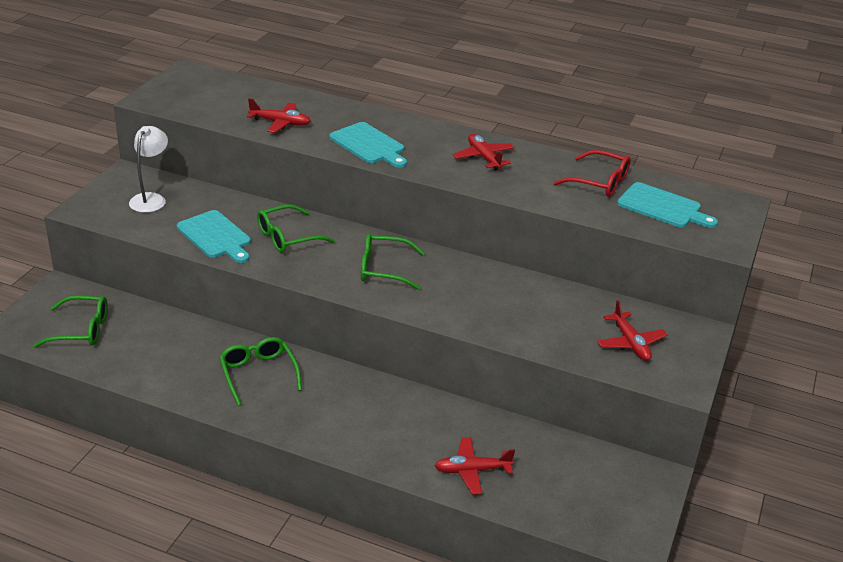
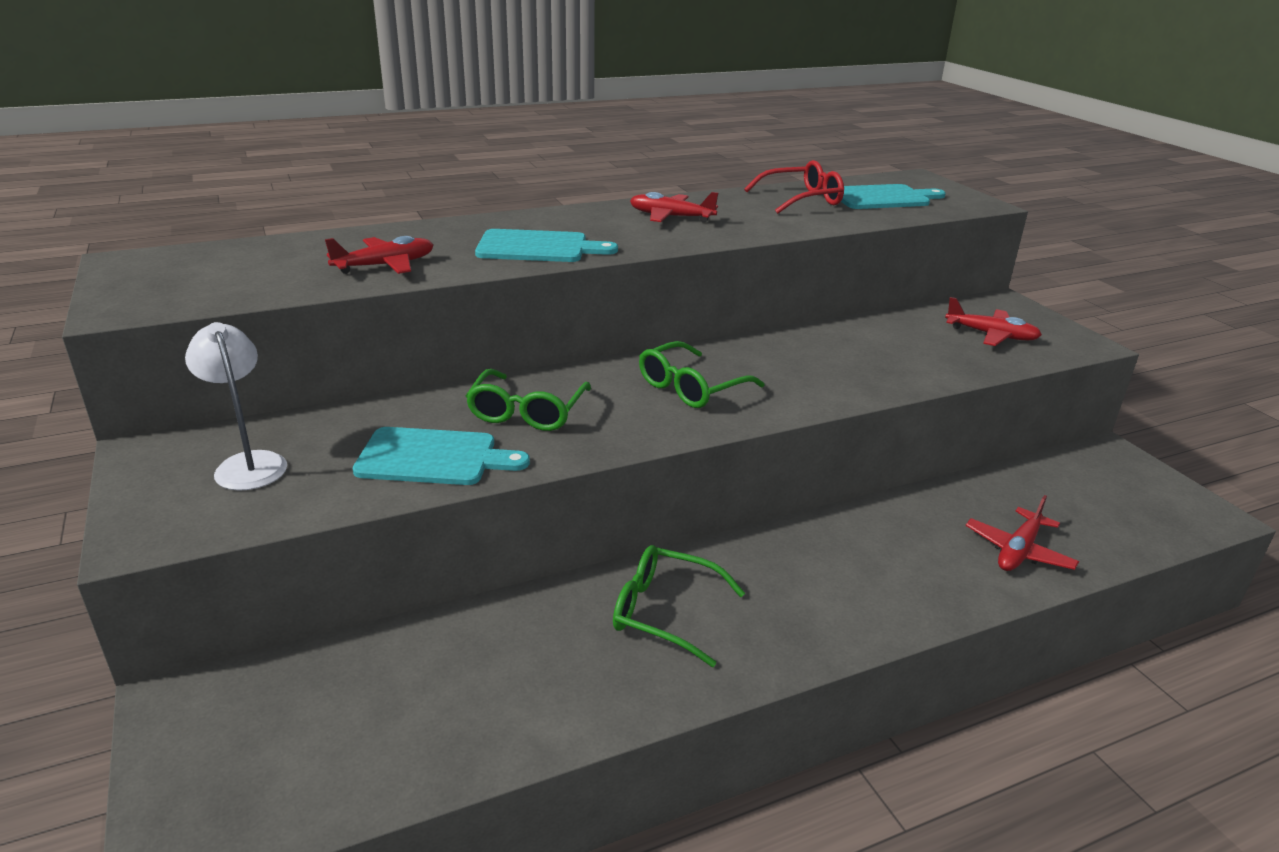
camera: 45 degrees left, 5 degrees down
(82, 330) = (320, 737): green glasses -> none

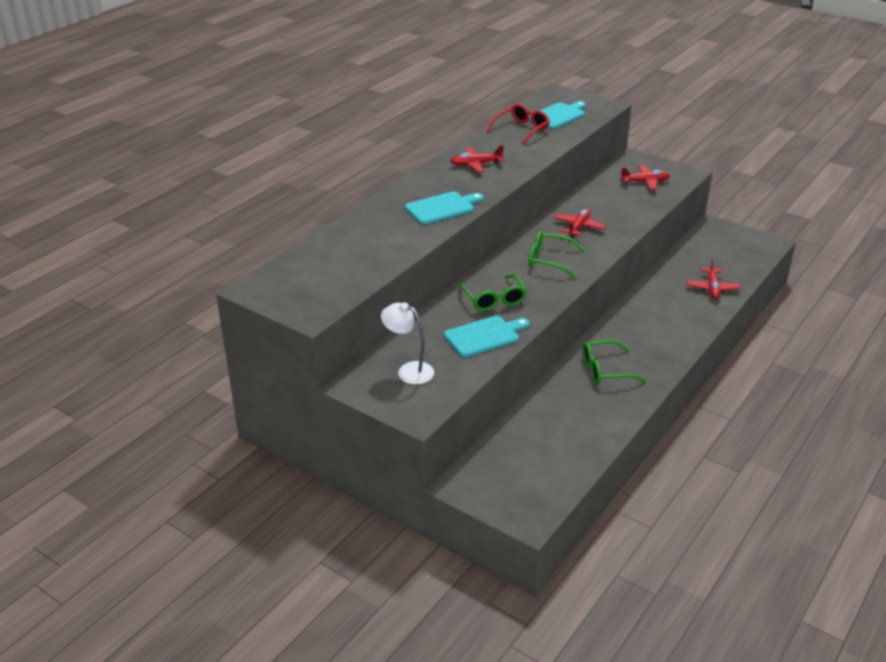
camera: 30 degrees left, 5 degrees up
(385, 265) = (388, 245): red plane -> red plane (578, 227)
(690, 388) = (548, 260): green glasses -> green glasses turned 90 degrees clockwise

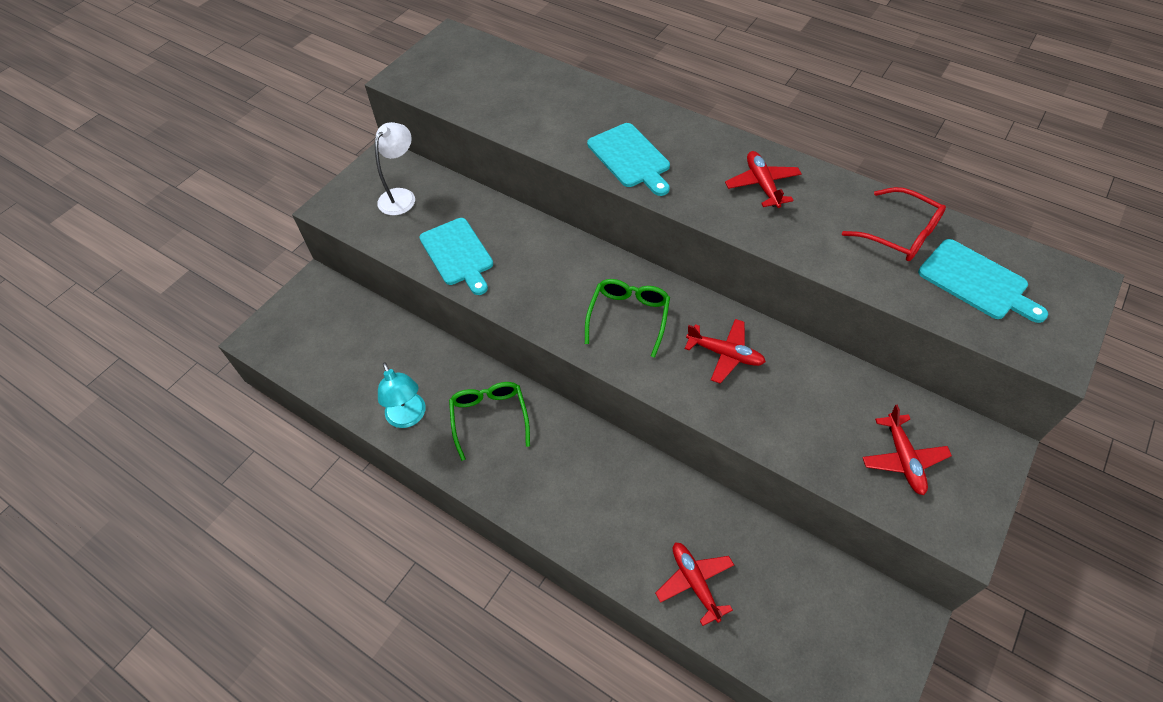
camera: 90 degrees right, 20 degrees up
(494, 300) = (532, 261): green glasses -> none
(609, 412) = (408, 417): none -> turquoise lamp
(712, 288) = (694, 582): red plane -> red plane turned 60 degrees clockwise

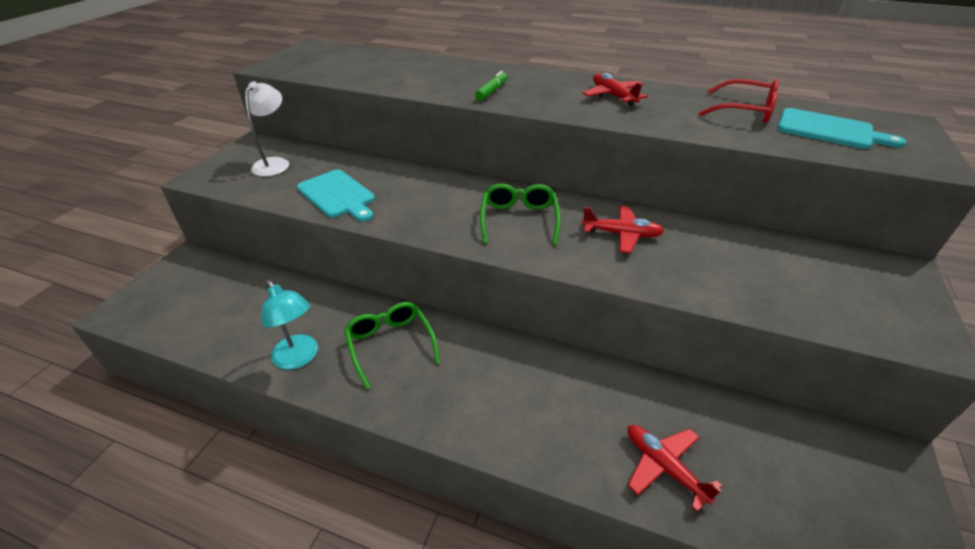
camera: 15 degrees left, 15 degrees down
(630, 158) = (491, 91): turquoise cutting board -> green marker
(903, 459) = (831, 289): red plane -> none

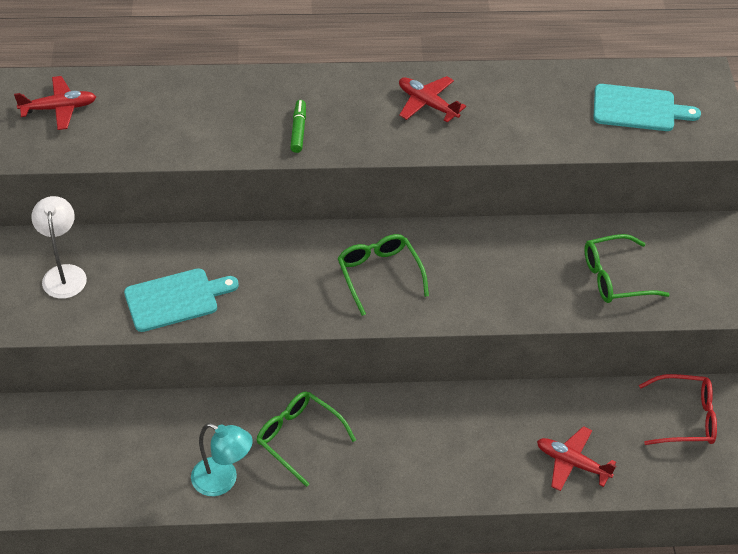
camera: 25 degrees left, 10 degrees up
(338, 195) = (175, 299): turquoise cutting board -> turquoise cutting board turned 45 degrees counterclockwise
(622, 234) = (481, 264): red plane -> red plane (59, 108)
(746, 111) = (561, 96): red glasses -> red glasses (686, 417)
(766, 279) = (614, 278): none -> green glasses

